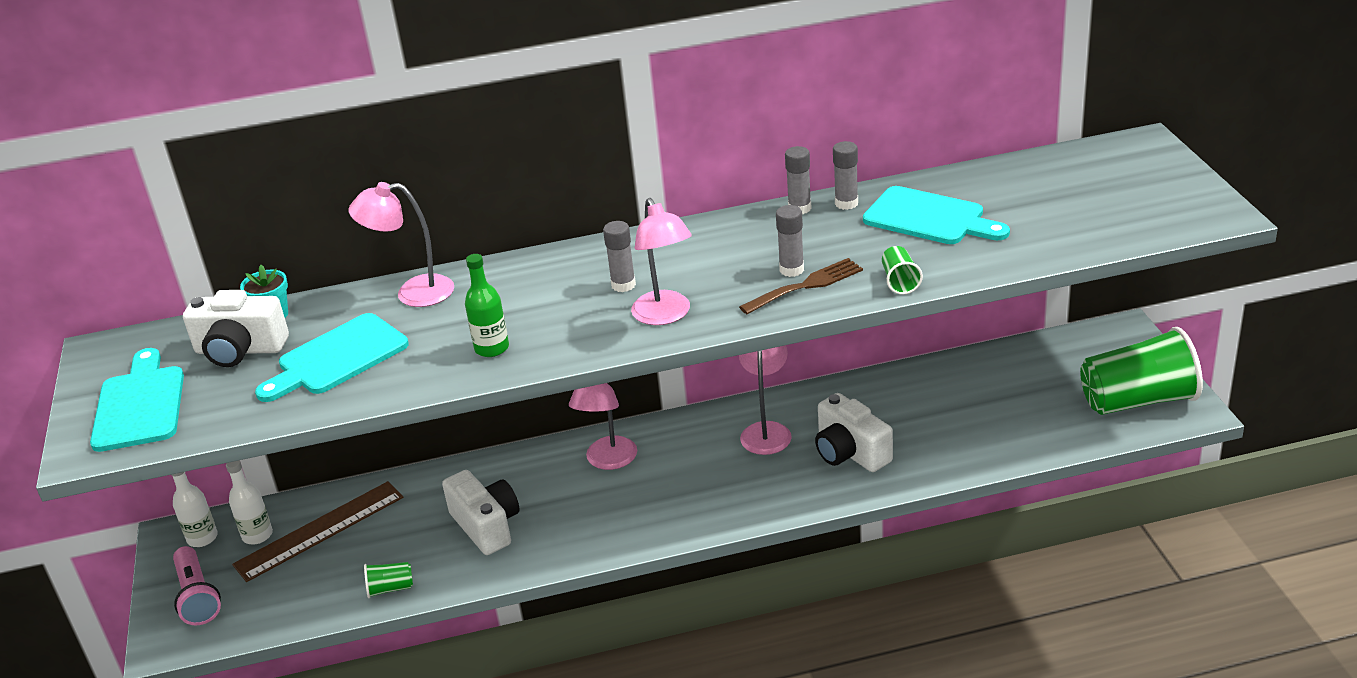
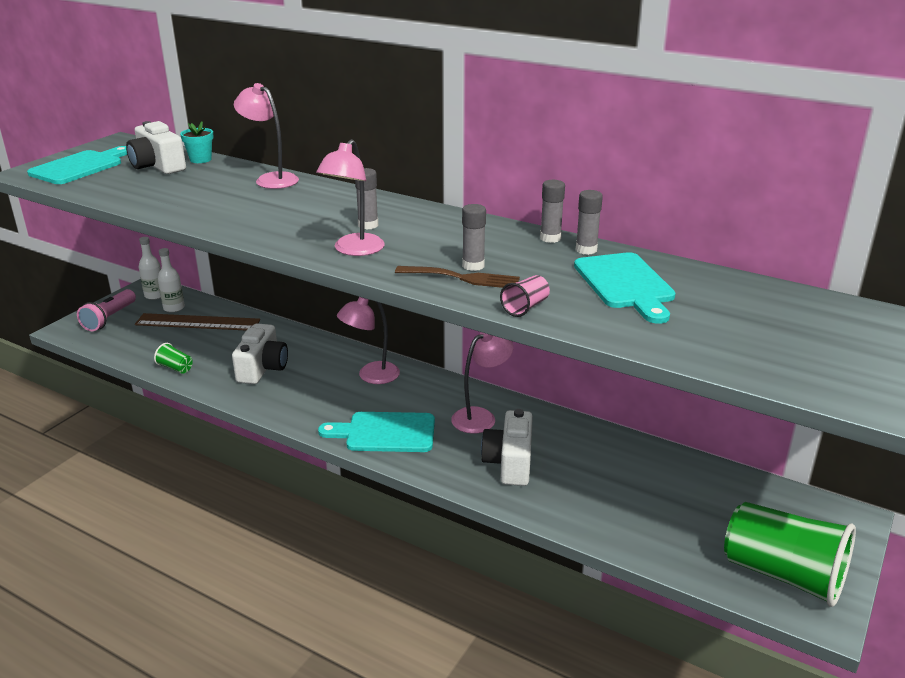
camera: 40 degrees right, 5 degrees down
(337, 358) = (181, 188): turquoise cutting board -> turquoise cutting board (385, 433)
(492, 348) = (245, 219): green bottle -> none
(900, 281) = (525, 307): green cup -> pink cup

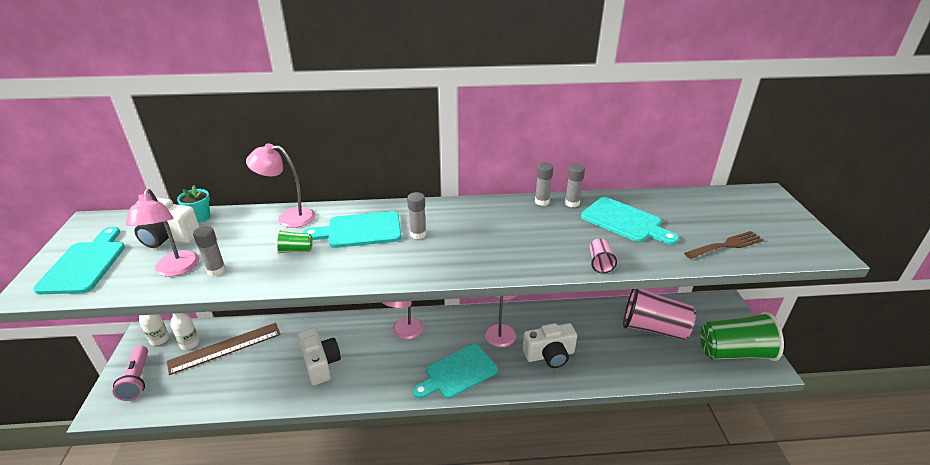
camera: 35 degrees left, 5 degrees up
(175, 368) = (248, 397): green cup -> green cup (295, 250)
(318, 206) = (360, 230): none -> turquoise cutting board
(354, 250) = (438, 260): pink lamp -> pink lamp (175, 270)
(463, 278) = (536, 255): brown fork -> brown fork (726, 245)
(473, 266) = (528, 242): grey glue stick -> grey glue stick (216, 270)
(509, 463) = (549, 355): white camera -> white camera turned 75 degrees counterclockwise
(688, 497) = (653, 328): none -> pink cup

